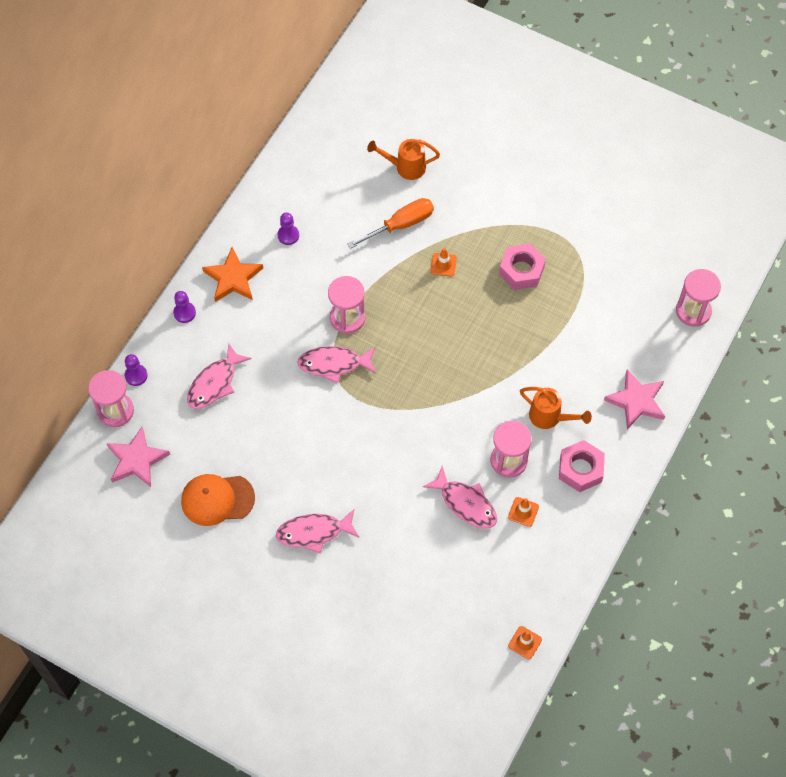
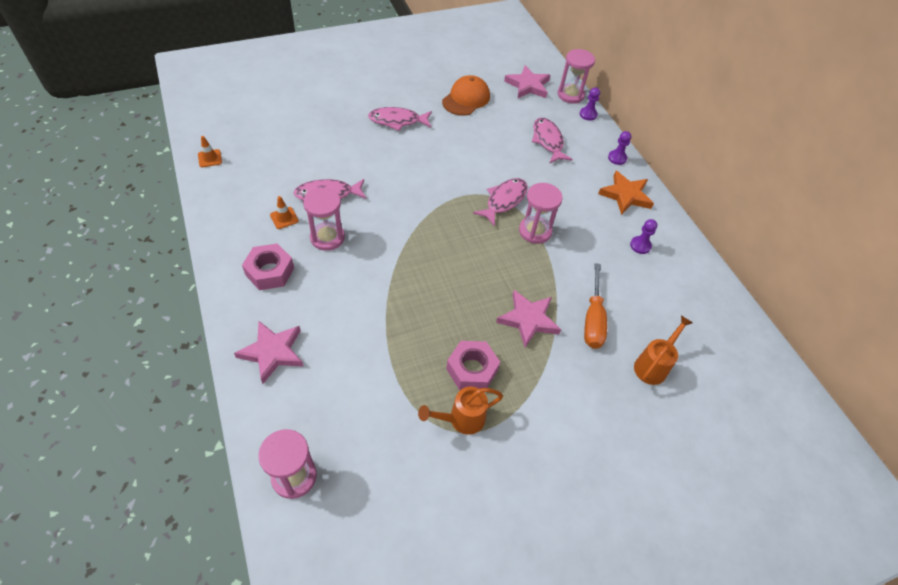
camera: 125 degrees right, 10 degrees down
(314, 532) = (397, 121): pink fish -> pink fish turned 120 degrees counterclockwise
(443, 264) = (528, 320): orange traffic cone -> pink star
(549, 417) = (329, 285): orange watering can -> orange watering can (461, 419)

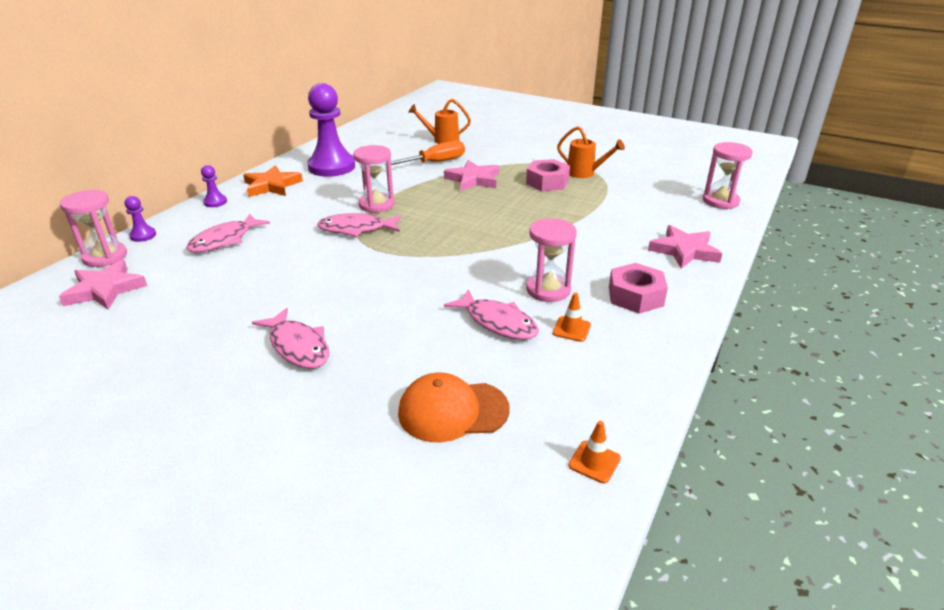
camera: 125 degrees left, 20 degrees down
(466, 99) = (185, 319): orange cap -> orange cap (453, 411)
(640, 245) = (331, 167): purple pawn -> purple pawn, size x2.34

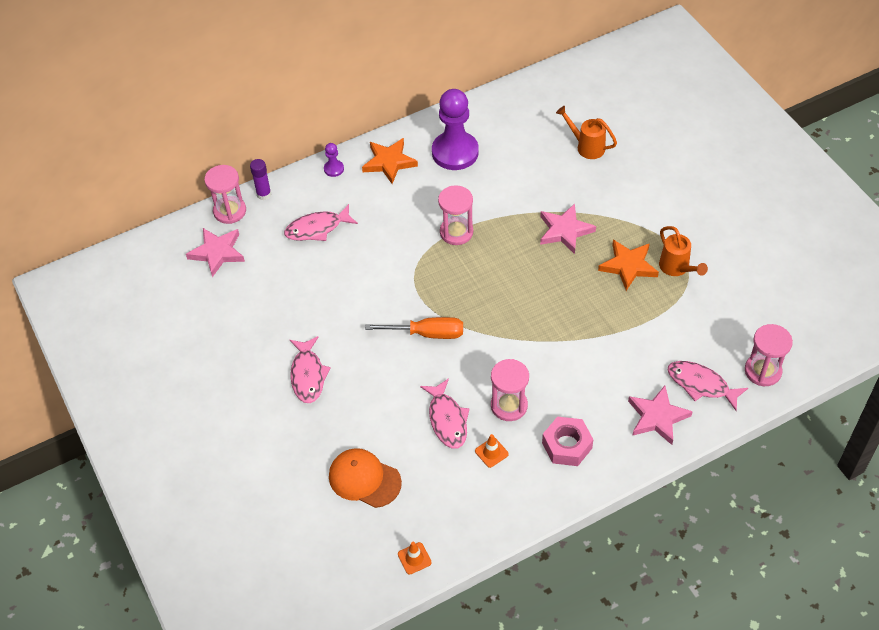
camera: 35 degrees right, 20 degrees up
(143, 235) = (264, 194): purple pawn -> purple glue stick
(356, 229) = (420, 260): pink fish -> pink fish (701, 384)
(435, 162) = (552, 186): orange screwdriver -> orange screwdriver (428, 333)
(547, 182) = (628, 266): pink nut -> orange star

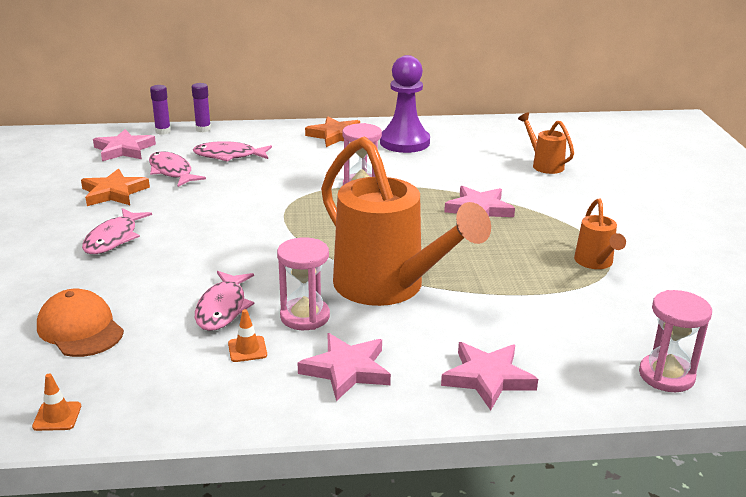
camera: 20 degrees right, 25 degrees down
(230, 211) = (163, 131): pink hourglass -> purple glue stick
(334, 169) = (281, 129): purple pawn -> none
(428, 333) = (266, 241): orange screwdriver -> none
(547, 352) = (388, 287): none -> orange watering can
(567, 445) = (346, 370): pink nut -> pink star
(628, 266) = (536, 248): orange star -> orange star (114, 192)
(701, 384) = (569, 365): pink fish -> pink fish (172, 171)

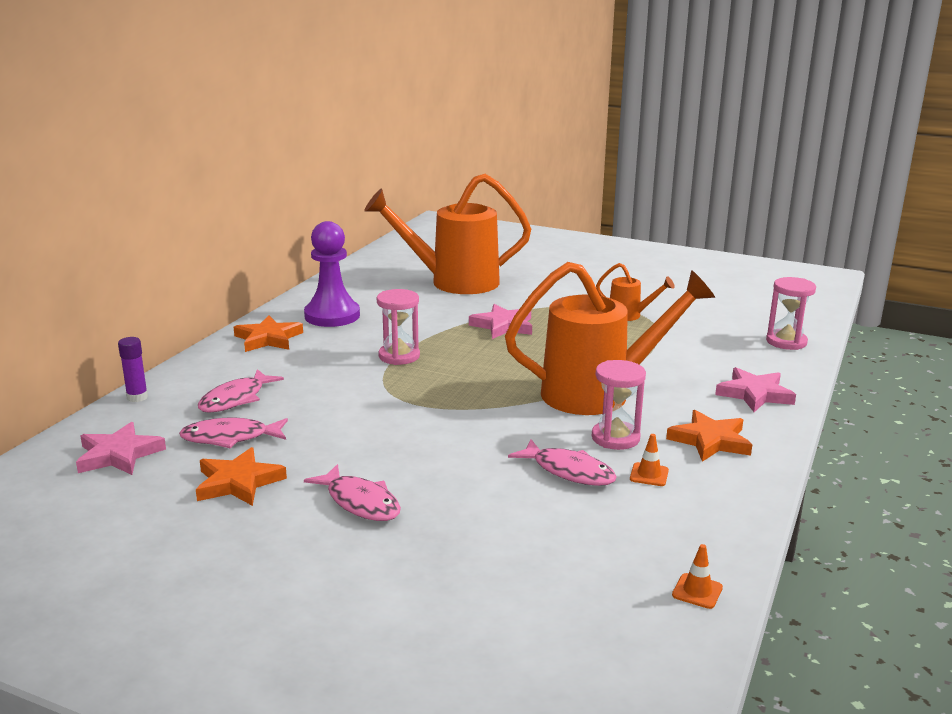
camera: 60 degrees left, 5 degrees down
(80, 329) = (544, 554): orange cap -> none
(163, 131) = (102, 421): purple glue stick -> none
(346, 370) = (710, 441): pink star -> orange star
(544, 165) = (454, 282): orange watering can -> orange watering can, size x2.23

